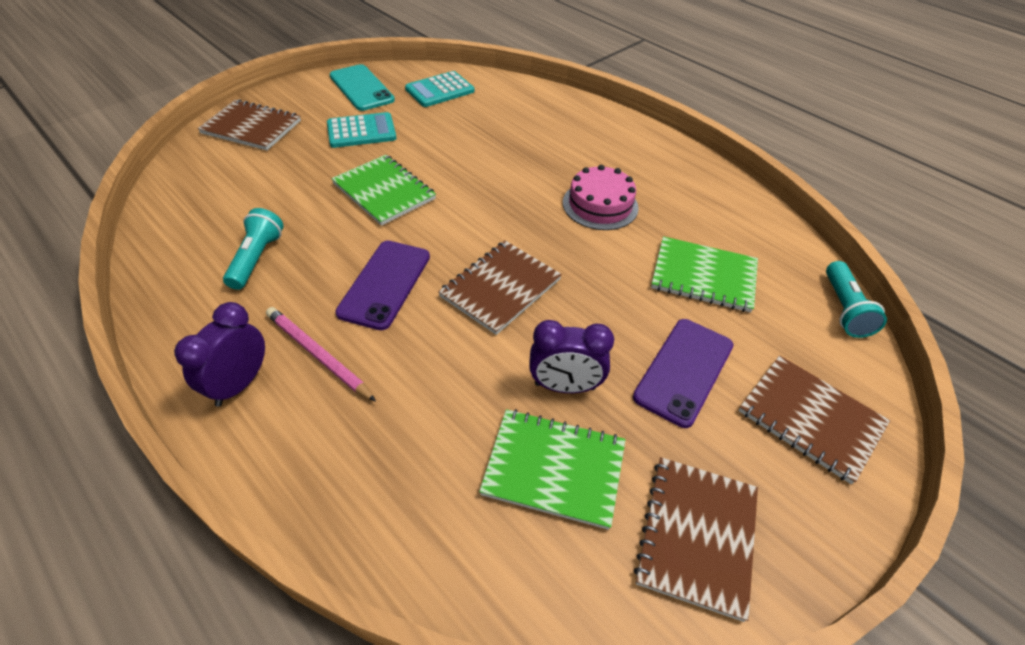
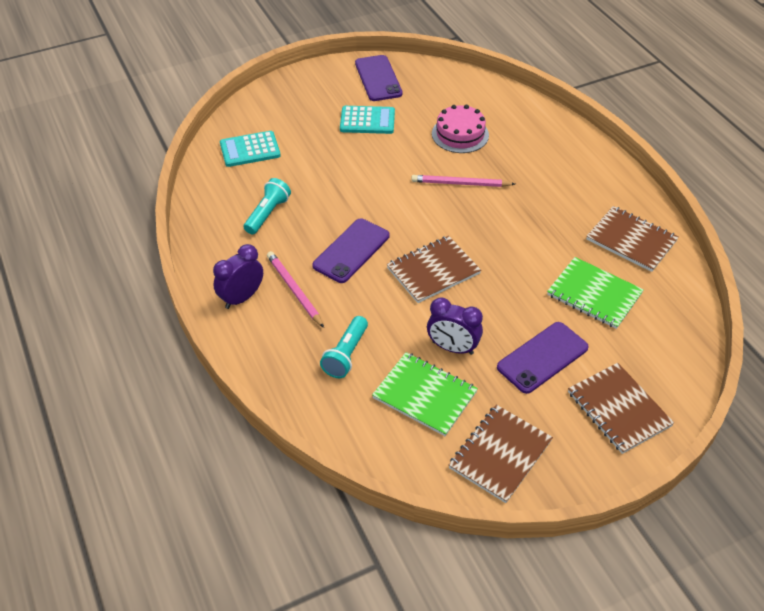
camera: 20 degrees right, 0 degrees up
(251, 127) = (283, 103): brown notebook -> brown notebook (631, 240)
(361, 88) = (378, 78): turquoise phone -> purple phone
(384, 191) = (371, 177): green notebook -> none
(440, 90) = (443, 91): turquoise calculator -> turquoise calculator (250, 150)
(495, 180) = (460, 184): none -> pink pencil
(600, 205) = (538, 221): pink cake -> pink cake (460, 134)
(844, 309) = (695, 343): turquoise flashlight -> turquoise flashlight (346, 355)

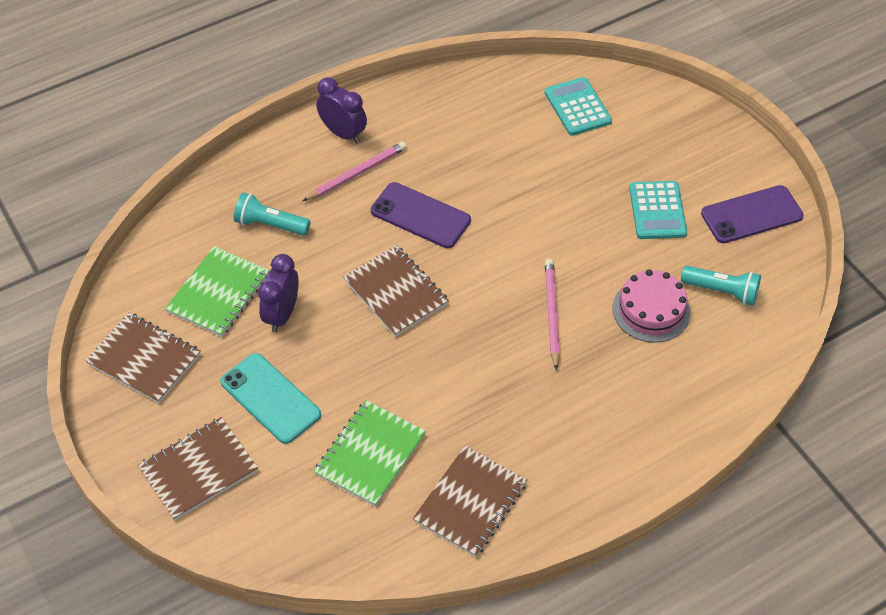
camera: 85 degrees right, 5 degrees up
(268, 214) = (470, 137): turquoise flashlight -> turquoise flashlight (722, 291)
(542, 357) = (270, 398): purple phone -> turquoise phone

